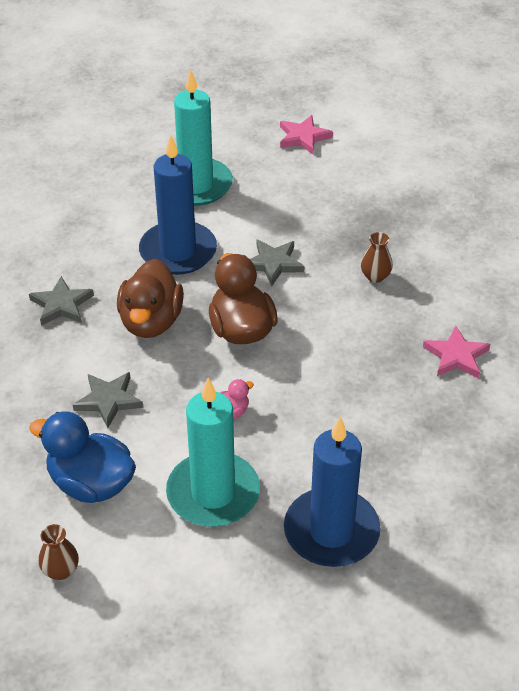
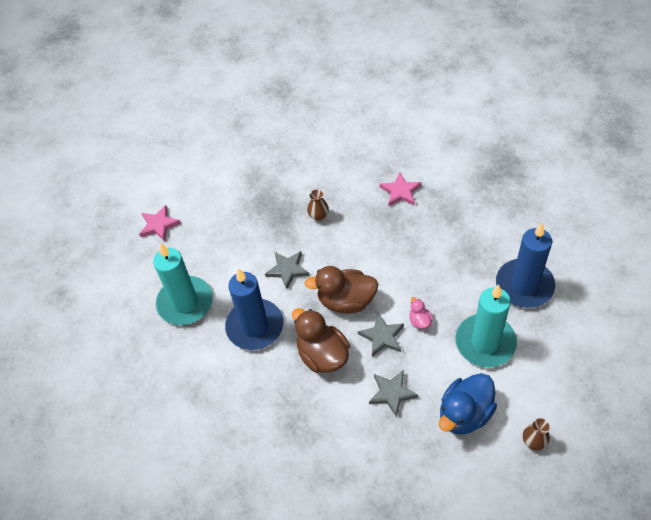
camera: 70 degrees left, 10 degrees up
(61, 305) = (287, 413): grey star -> grey star (382, 336)
(151, 322) = (322, 355): brown duck -> brown duck turned 150 degrees counterclockwise

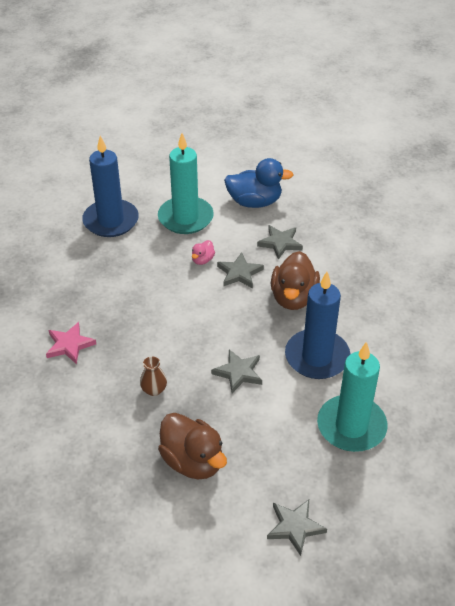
camera: 135 degrees left, 10 degrees down
(159, 225) = (295, 527): pink star -> grey star
(346, 301) = (229, 313): brown duck -> brown duck (193, 461)
(534, 441) = (239, 166): brown vase -> none

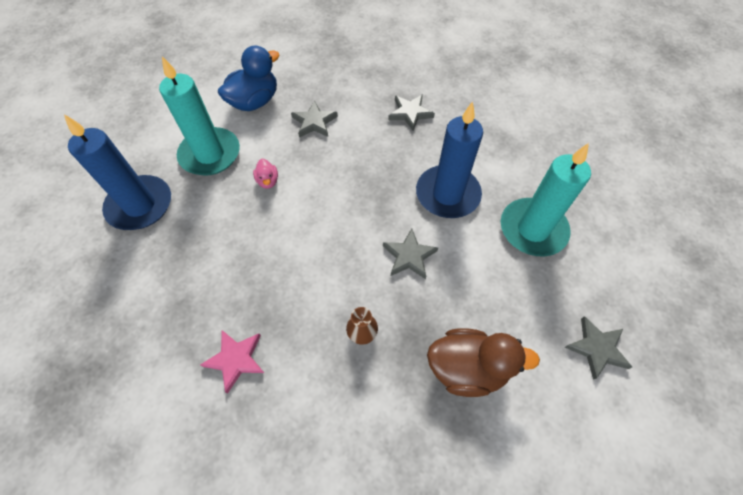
camera: 45 degrees left, 15 degrees up
(239, 273) = (311, 170): grey star -> grey star (410, 113)
(293, 298) = (376, 159): brown duck -> none

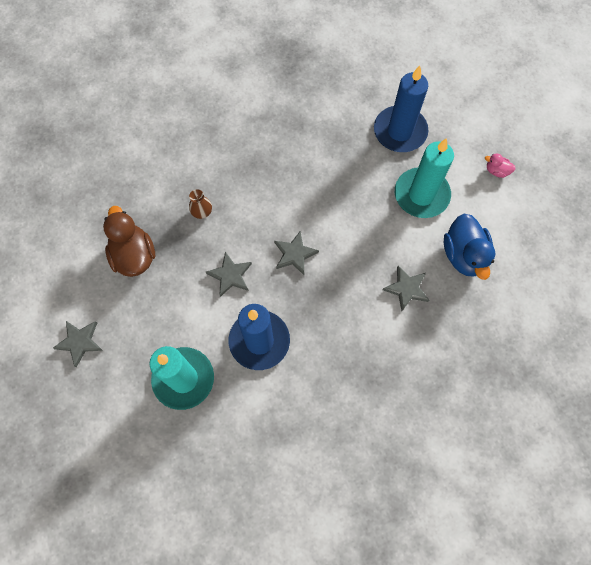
camera: 125 degrees right, 10 degrees up
(236, 359) = (240, 138): pink star -> none
(268, 181) = (365, 221): pink duck -> pink duck (496, 171)
(410, 113) = (364, 376): grey star -> grey star (294, 254)
(467, 368) = (134, 255): brown duck -> brown duck turned 120 degrees clockwise

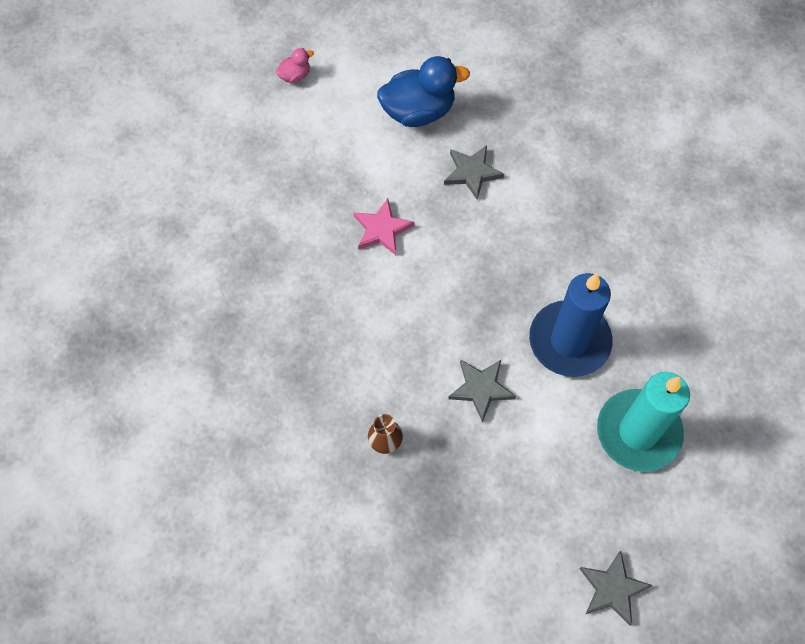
camera: 95 degrees left, 5 degrees down
(134, 255) = (466, 532): brown duck -> none
(294, 254) = (439, 308): grey star -> none
(360, 221) = (382, 229): none -> pink star
(400, 131) = (237, 186): blue candle -> none
(421, 195) = (336, 159): turquoise candle -> none
(496, 171) = (295, 76): pink duck -> pink duck turned 135 degrees counterclockwise

